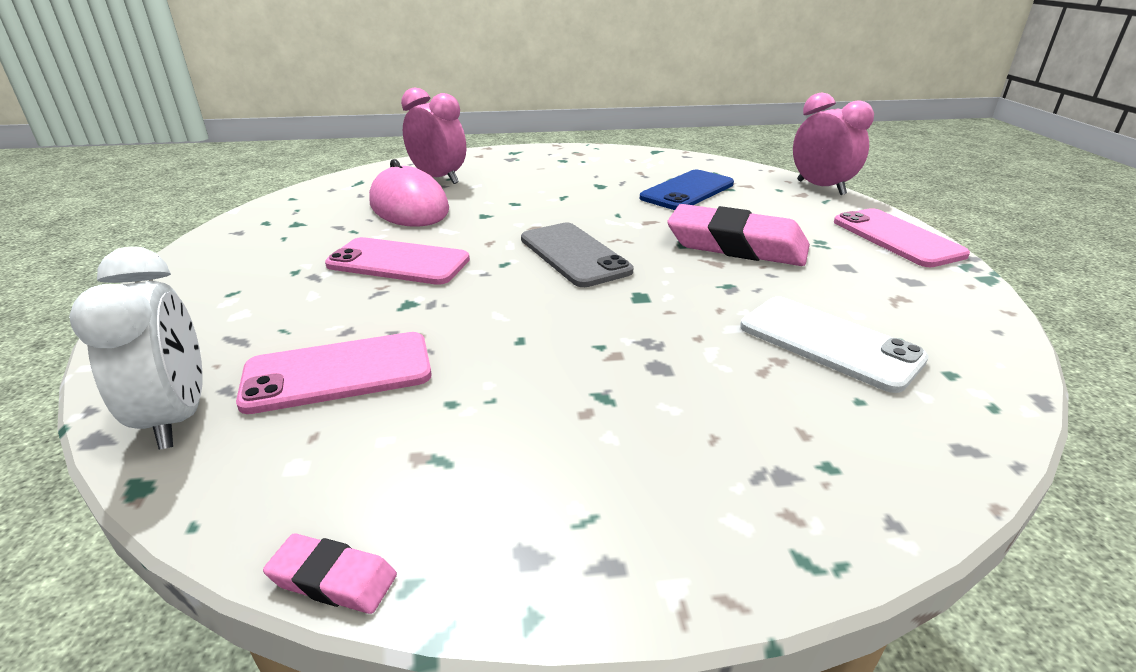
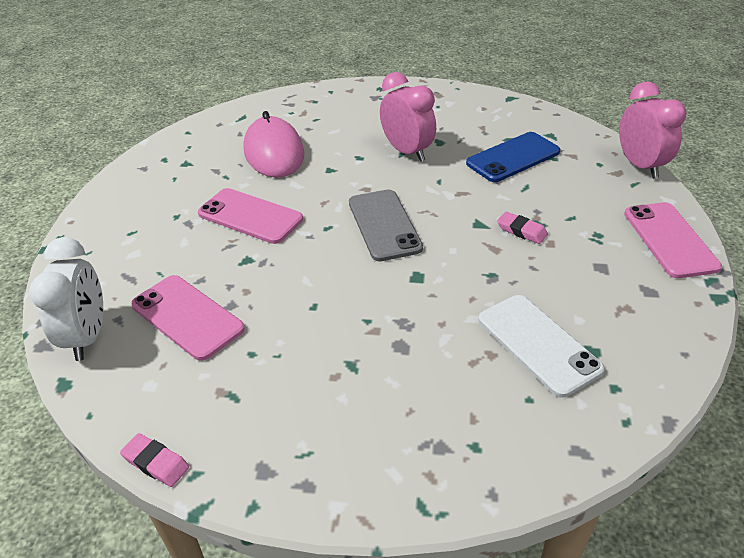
camera: 15 degrees right, 10 degrees up
(338, 373) = (187, 317): pink phone -> pink phone turned 45 degrees clockwise
(438, 178) = (306, 119): pink clock -> pink clock (407, 152)
(736, 245) = (521, 231): pink eraser -> pink eraser, size x0.43

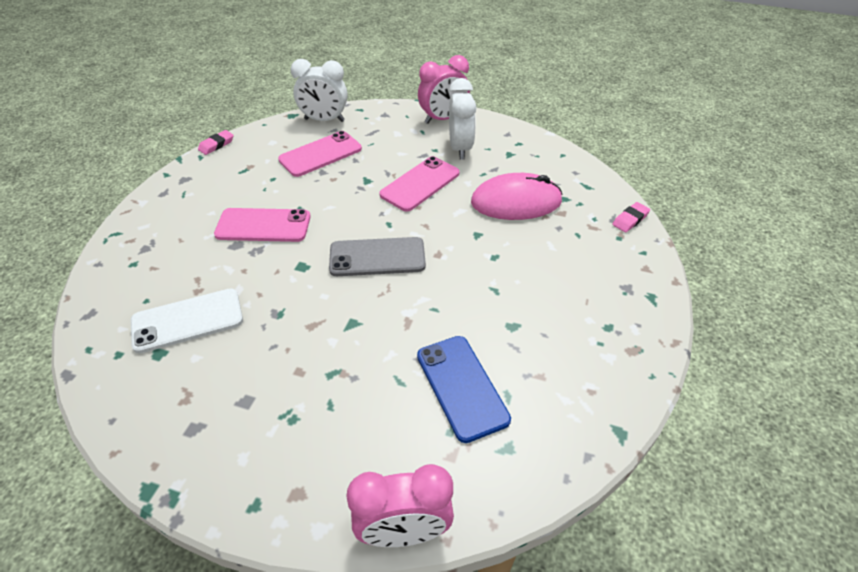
camera: 100 degrees right, 5 degrees up
(174, 197) = (460, 148): none -> white clock
(407, 152) = (496, 294): pink clock -> pink clock (443, 119)
(521, 231) = (327, 353): pink eraser -> pink eraser (630, 219)
(669, 240) = (250, 488): pink phone -> pink phone (263, 225)

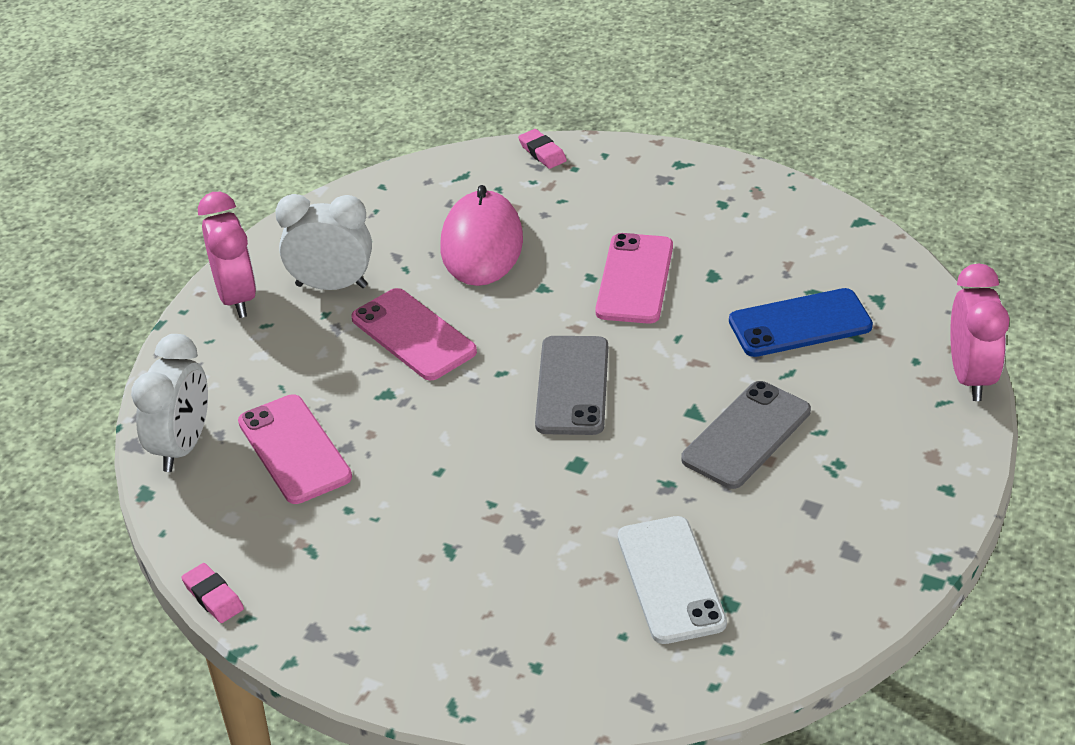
camera: 80 degrees left, 5 degrees down
(263, 225) = (474, 512): pink phone -> pink phone (634, 279)
(326, 356) = (746, 435): none -> grey phone

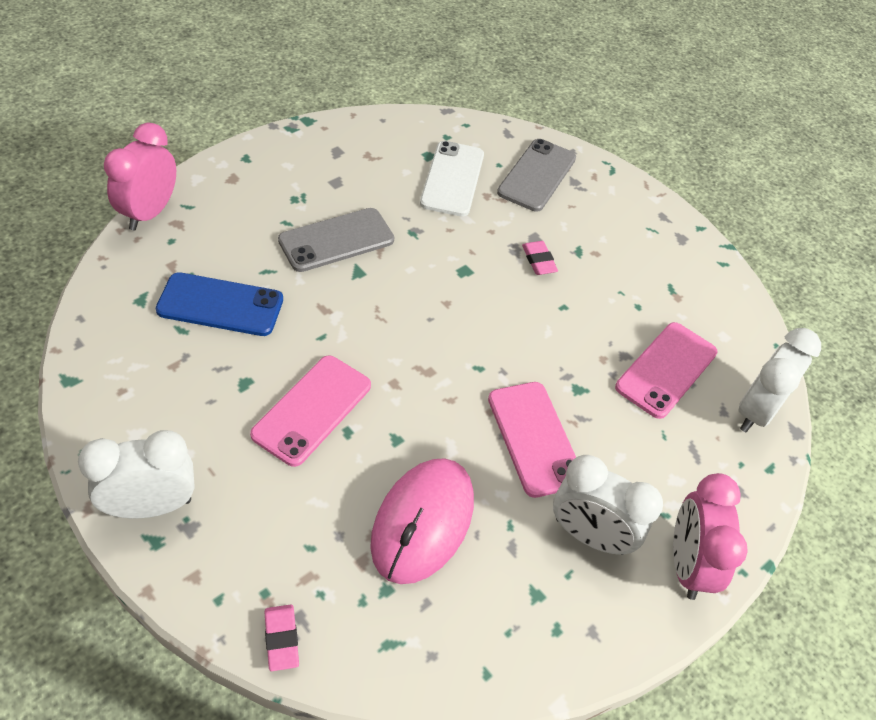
camera: 165 degrees left, 10 degrees up
(213, 597) = (743, 284): pink eraser -> pink eraser (539, 261)
(294, 449) = (666, 370): pink phone -> pink phone turned 45 degrees clockwise
(572, 386) = (430, 330): grey phone -> grey phone (537, 175)
(704, 178) = (151, 506): none -> white clock

